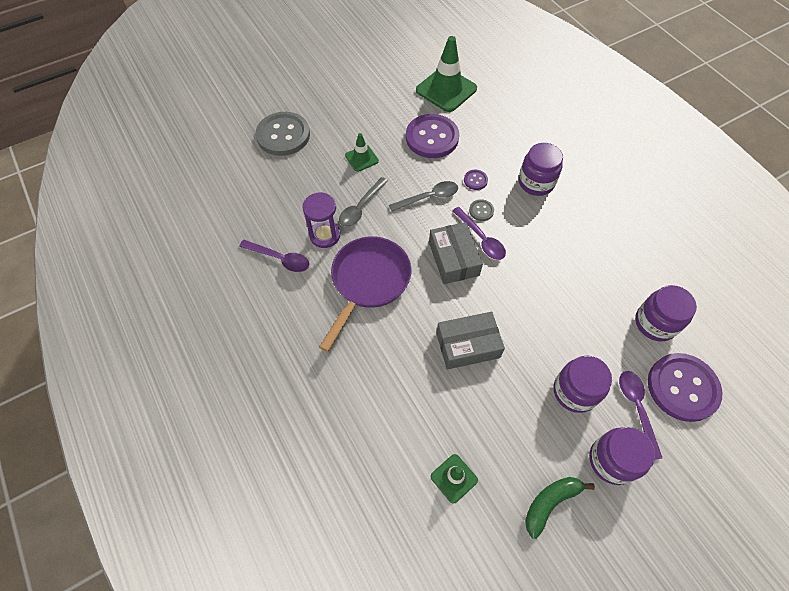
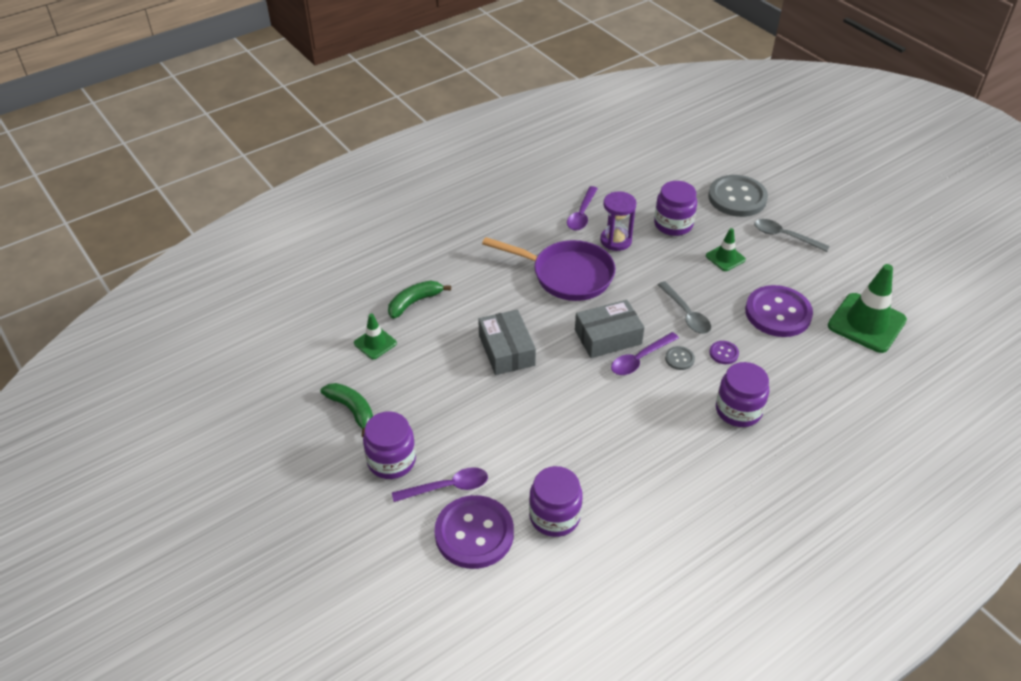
camera: 85 degrees right, 15 degrees down
(361, 207) = (657, 262): grey spoon -> grey spoon (784, 236)
(393, 433) = (414, 302): none -> green banana
(575, 391) = (463, 434): purple jar -> purple jar (673, 224)

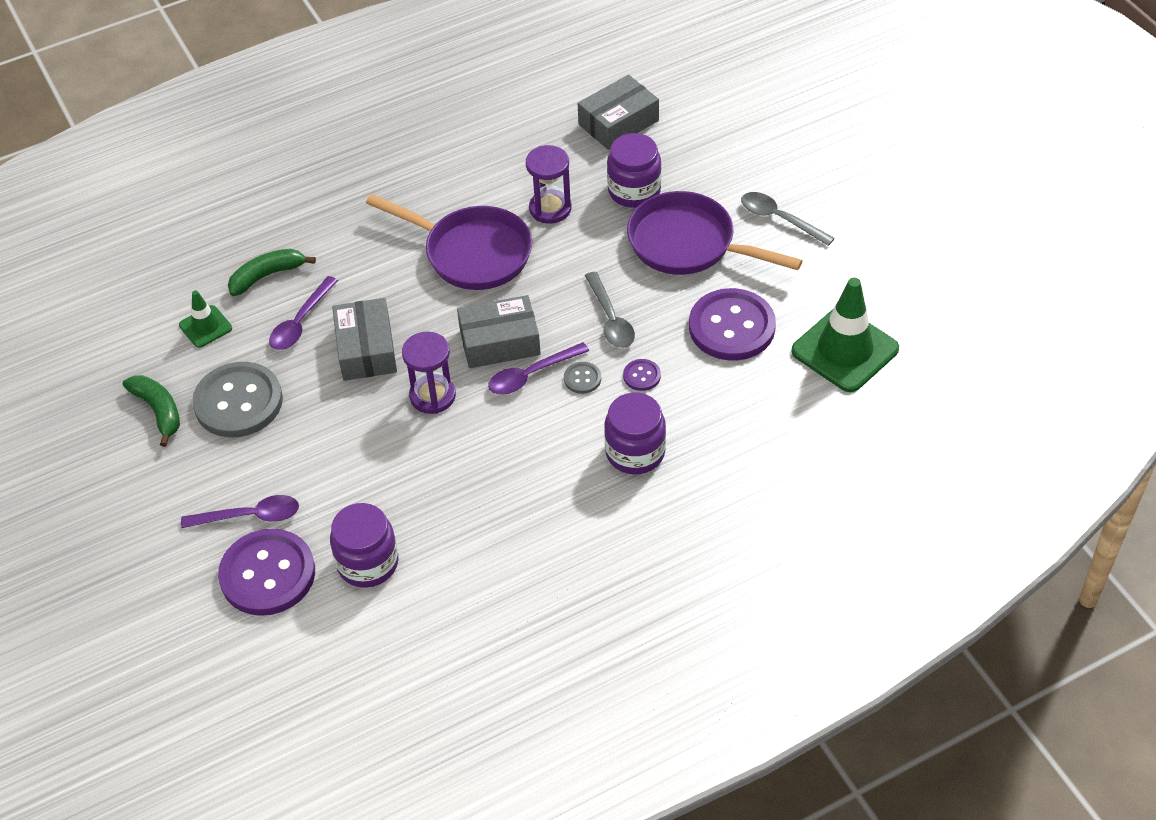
camera: 10 degrees right, 5 degrees up
(391, 461) = (191, 478): purple jar -> none
(568, 381) = (432, 396): none -> purple hourglass
(582, 214) = (516, 168): purple spoon -> purple spoon (300, 322)
(646, 180) = (618, 122): none -> grey box
(725, 258) = (688, 244): green traffic cone -> purple pan
(737, 198) = (734, 158): grey button -> grey button (238, 402)

